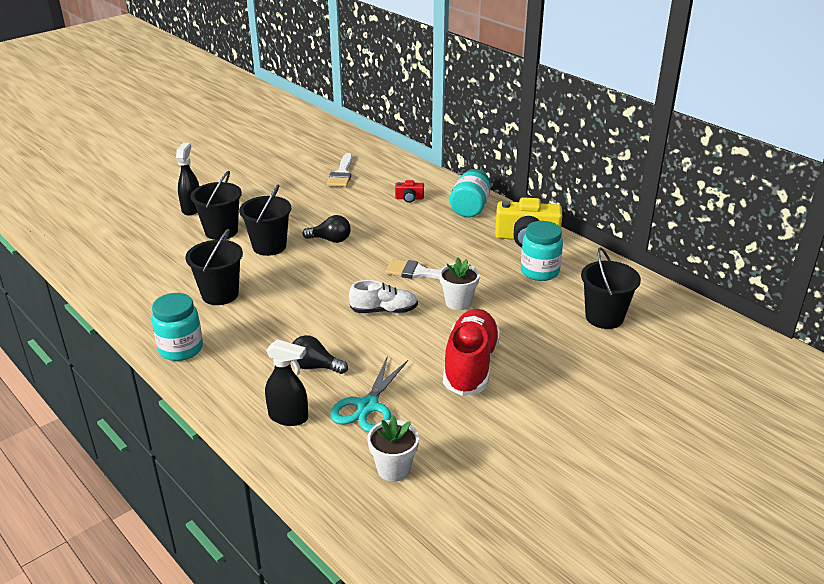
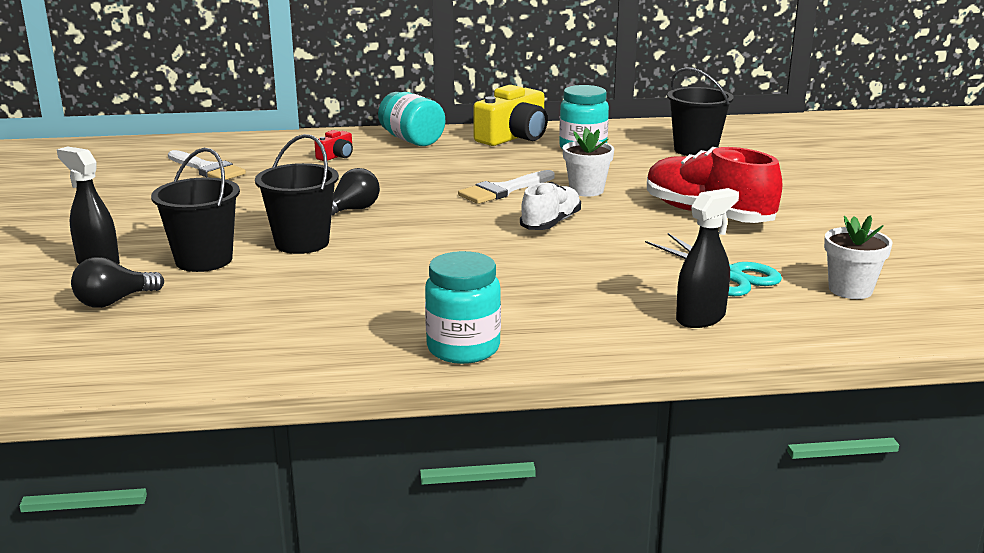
camera: 55 degrees left, 10 degrees down
(220, 294) = (367, 296): black bucket -> none
(315, 367) = (615, 281): black light bulb -> black light bulb (114, 301)

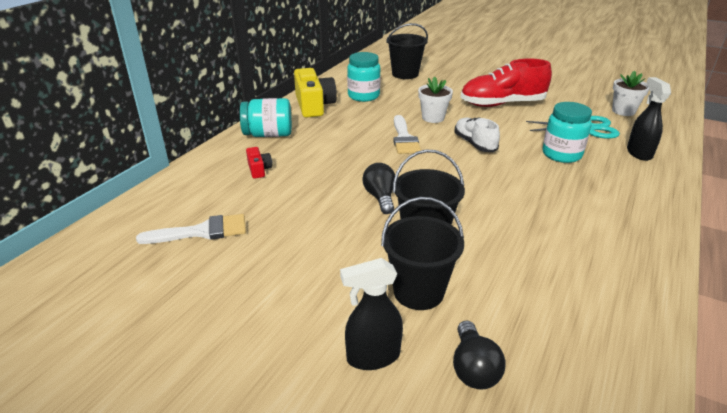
camera: 55 degrees left, 10 degrees up
(463, 348) = (649, 231): turquoise jar -> turquoise jar (561, 154)

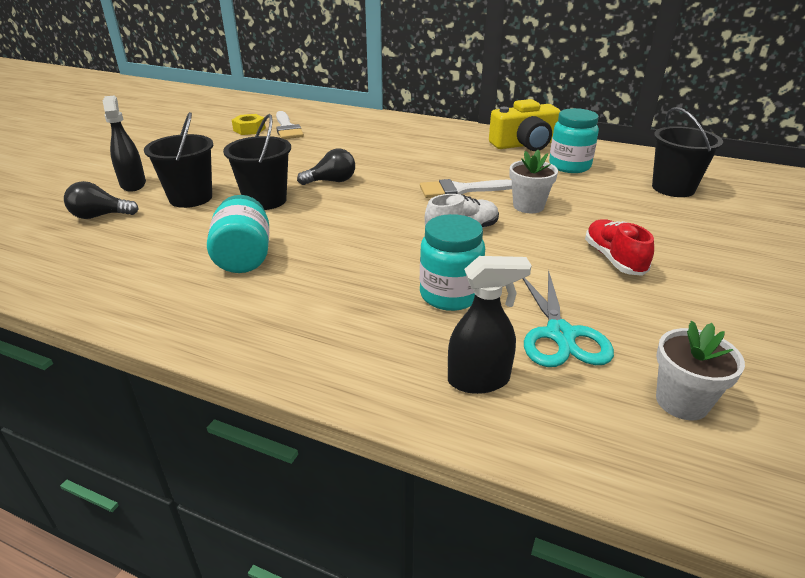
camera: 85 degrees right, 0 degrees up
(189, 265) = (249, 129): none -> yellow nut
(259, 169) = (378, 135): red camera -> none
(268, 134) = (445, 132): turquoise jar -> turquoise jar (244, 257)
(502, 104) = (614, 259): red shoe -> red shoe, size x0.61

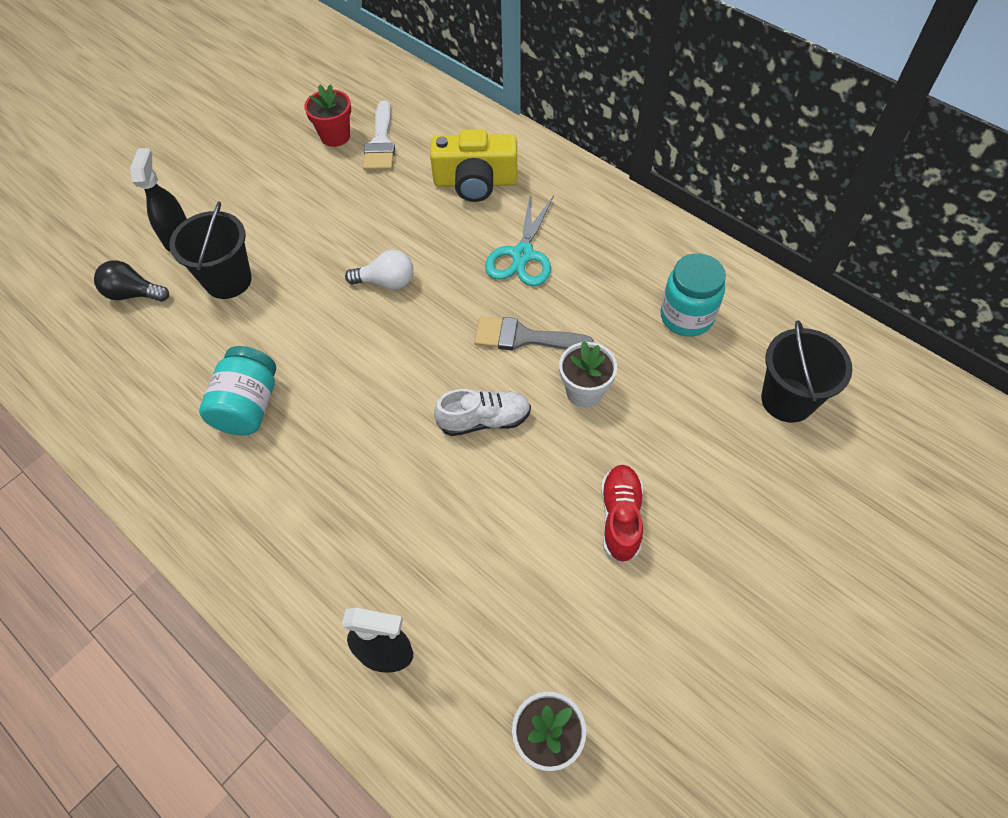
camera: 20 degrees right, 25 degrees up
(249, 129) = (335, 136): yellow nut -> red flower pot
(265, 200) = (302, 305): black bucket -> none
(331, 181) = (386, 282): black light bulb -> white light bulb
(450, 295) = (418, 527): turquoise jar -> none
(460, 190) = (523, 337): white brush -> grey brush
(524, 144) = (659, 250): yellow camera -> yellow camera (475, 182)
(560, 334) = (492, 618): turquoise scissors -> turquoise scissors (522, 255)

